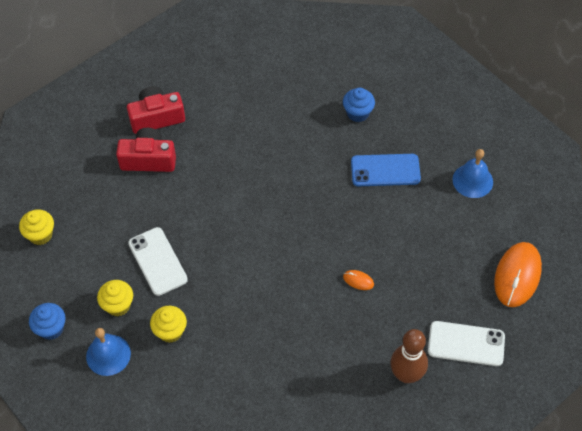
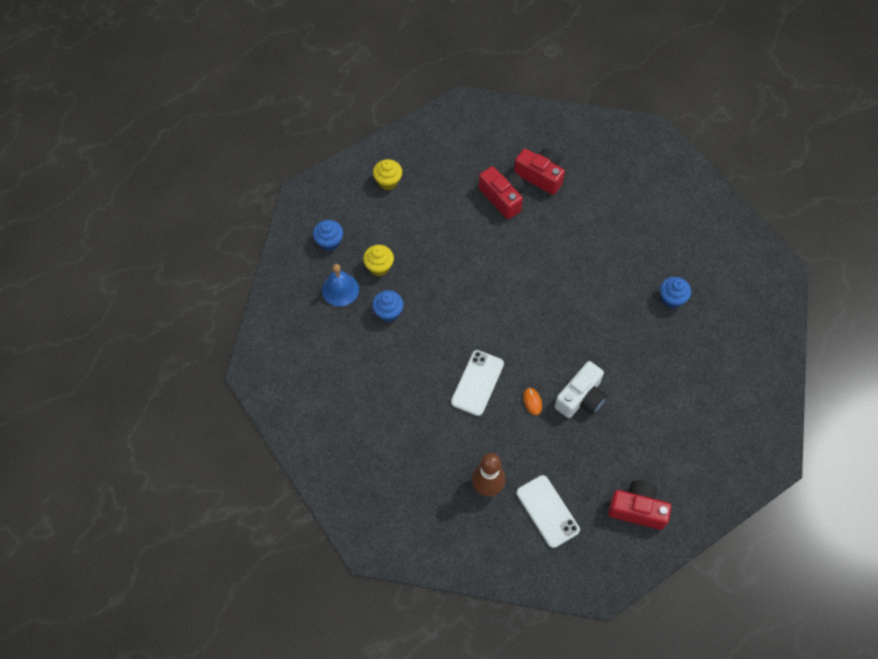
camera: 50 degrees right, 5 degrees up
(157, 261) = (431, 264): white phone -> white phone (477, 383)
(170, 331) = (388, 313): yellow cupcake -> blue cupcake
(385, 170) = (640, 353): blue phone -> none
(386, 242) = (581, 398): none -> white camera
(472, 180) = (690, 420): blue bell -> none
(517, 275) = (637, 509): orange mouse -> red camera

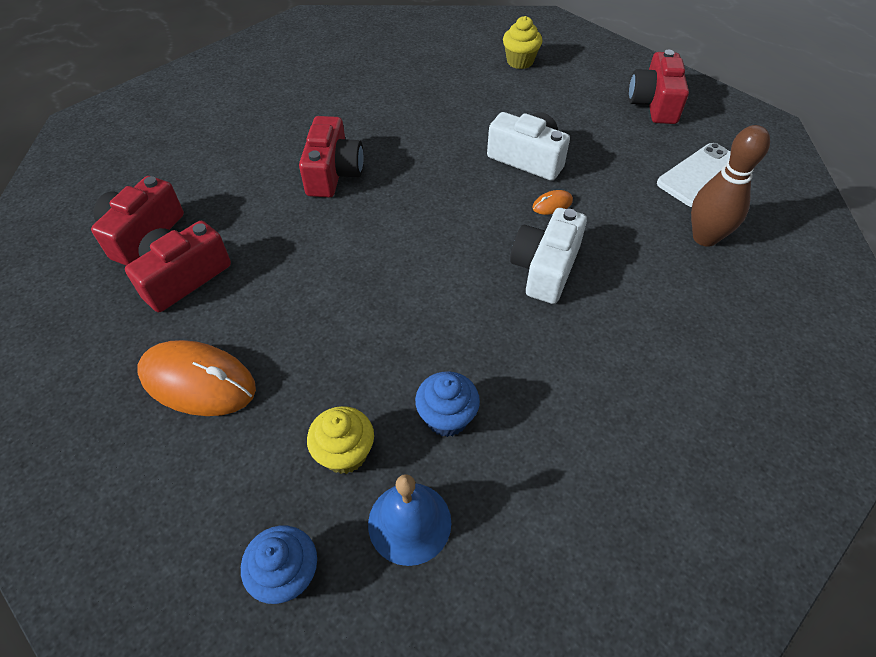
camera: 100 degrees left, 10 degrees down
(388, 182) = (125, 475): yellow cupcake -> yellow cupcake (520, 61)
(432, 207) = (198, 381): none -> orange mouse
(477, 383) = (545, 268): white phone -> white camera
(581, 276) = (333, 173): none -> red camera
(671, 299) = (359, 93): blue cupcake -> none

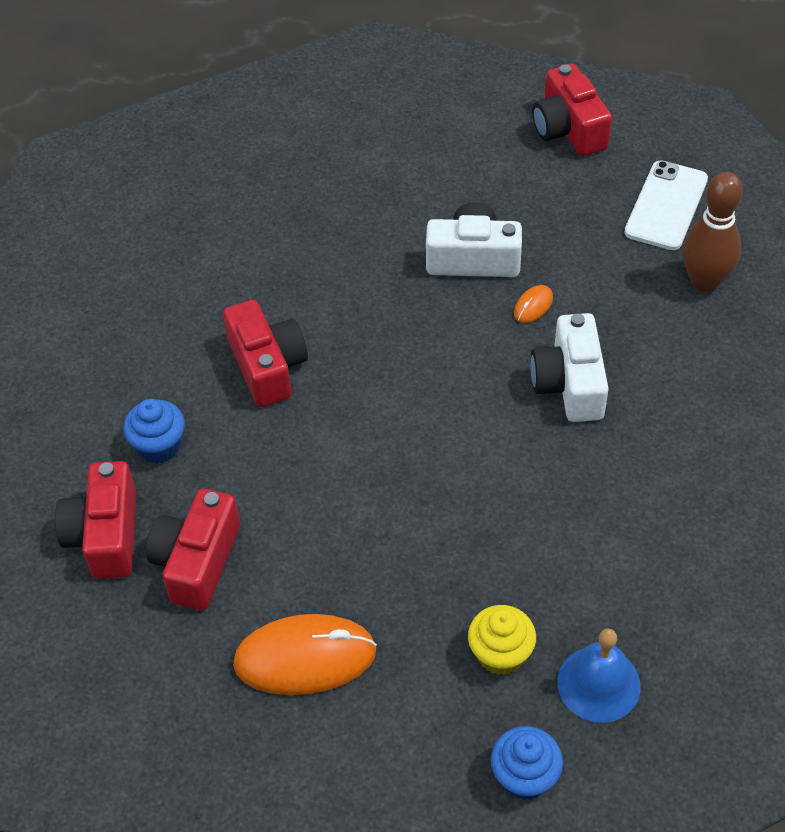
camera: 25 degrees left, 0 degrees up
(447, 418) = (571, 578): blue cupcake -> blue cupcake (159, 446)
(520, 61) = (382, 125): yellow cupcake -> none

